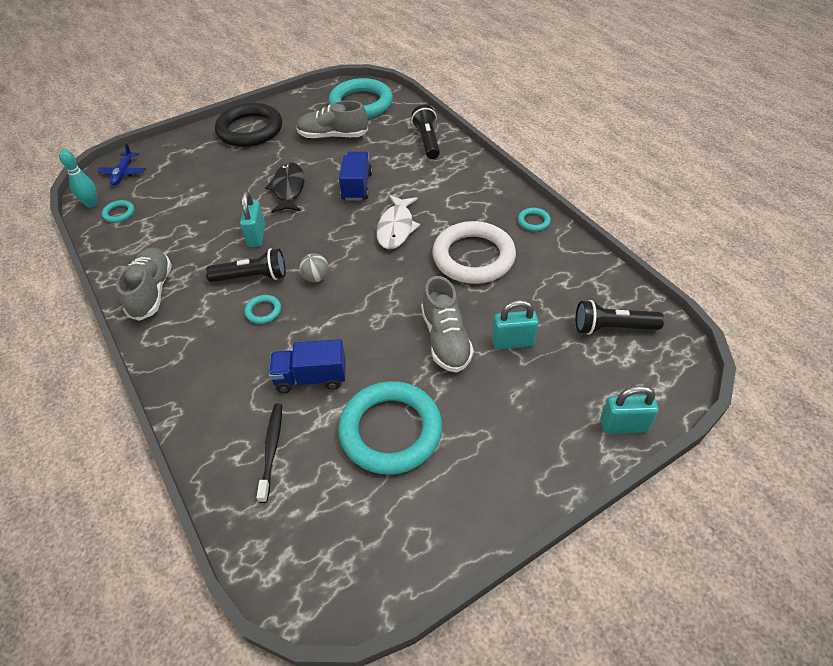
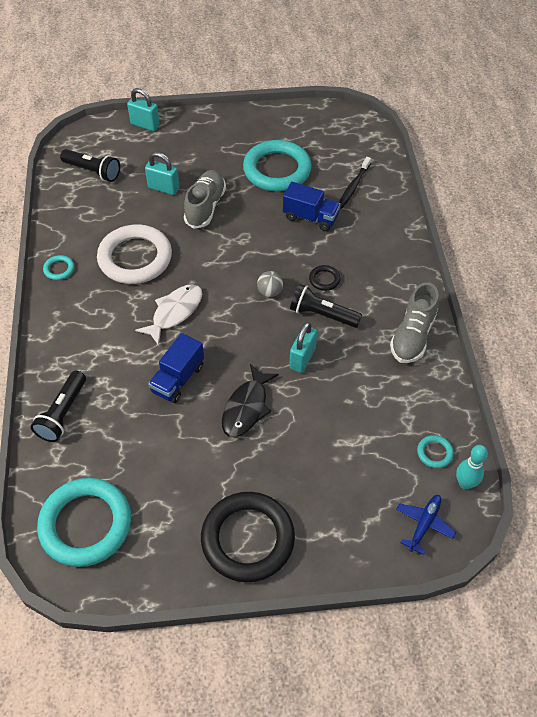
camera: 155 degrees left, 5 degrees up
(263, 311) = (324, 279): turquoise ring -> black ring
(332, 136) = (156, 474): grey shoe -> none

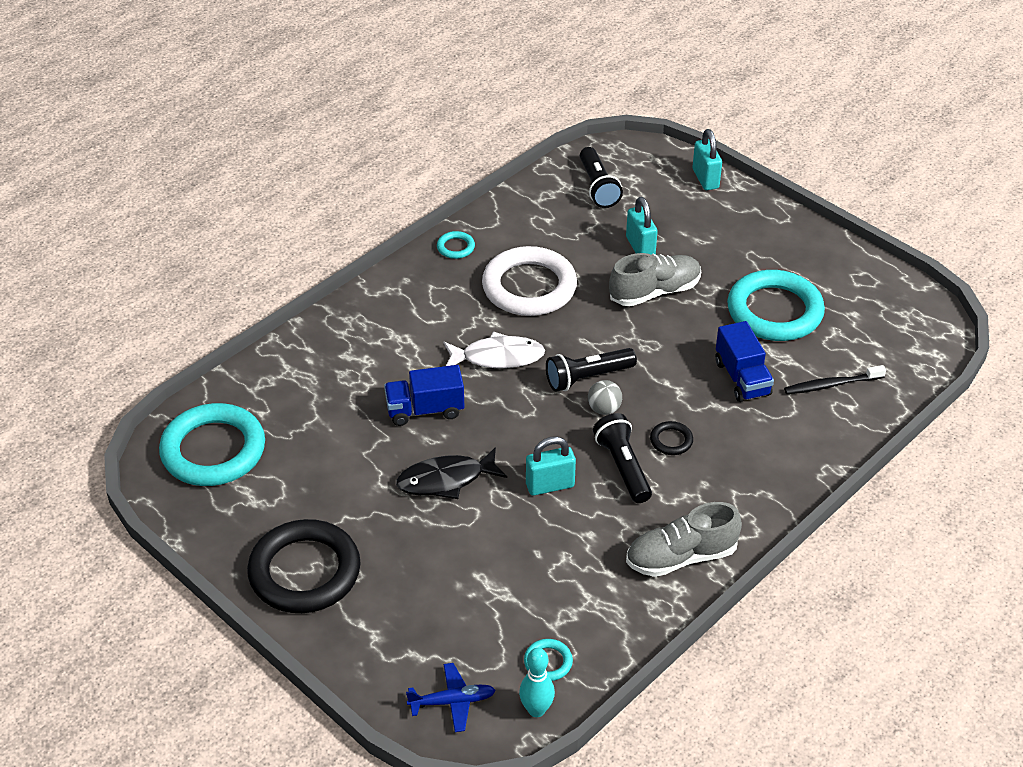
camera: 50 degrees right, 10 degrees down
(63, 413) = (306, 359): black flashlight -> black flashlight (587, 377)

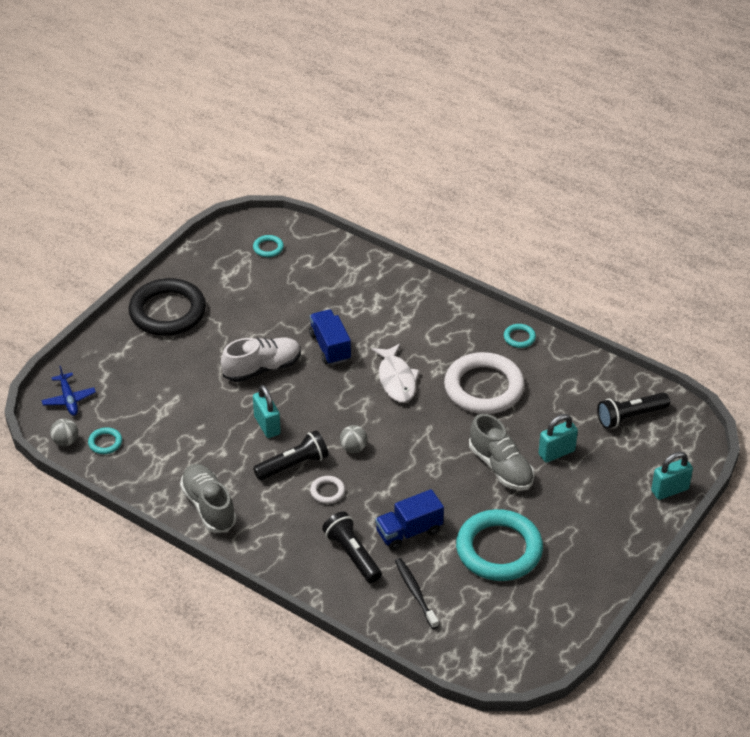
camera: 80 degrees right, 0 degrees up
(213, 450) = (268, 248): turquoise ring -> turquoise ring, size x0.41
(446, 480) = (262, 368): black fish -> white shoe
(536, 710) = (65, 441): turquoise bowling pin -> grey ball
(587, 377) = (386, 434): black flashlight -> black flashlight (352, 554)
(671, 440) = (327, 491): black ring -> white ring

